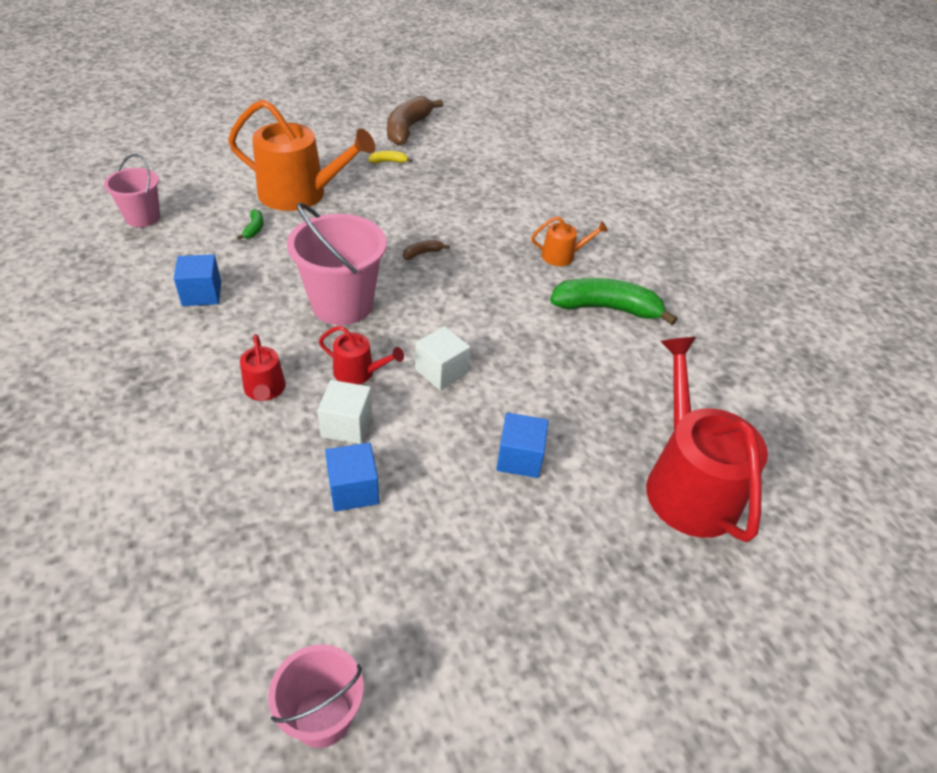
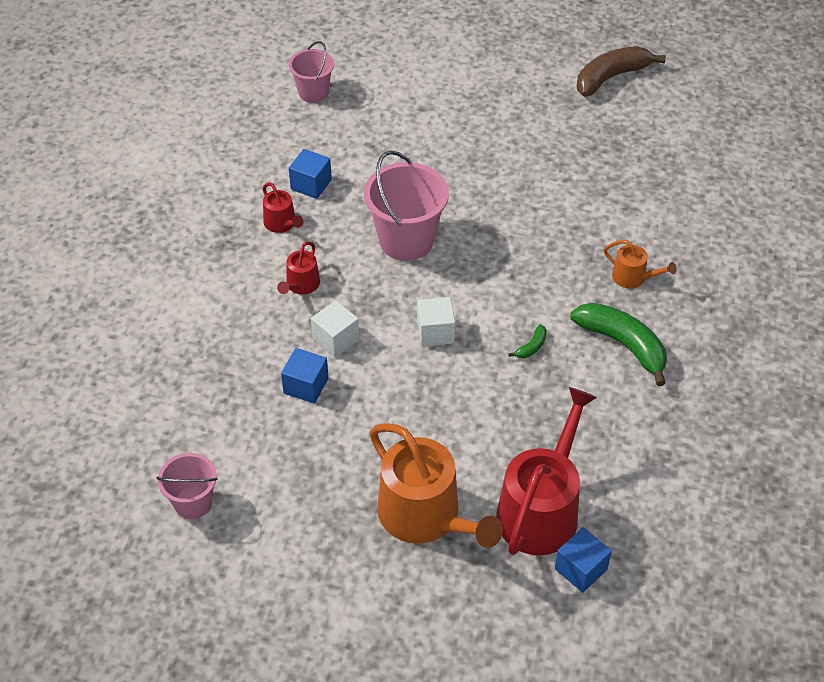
camera: 40 degrees right, 5 degrees up
(254, 229) = (390, 138): green banana -> green banana (531, 347)
(300, 194) = (453, 117): orange watering can -> orange watering can (425, 516)
(358, 372) = (374, 303): red watering can -> red watering can (282, 223)
(388, 161) = (560, 110): yellow banana -> none
(422, 253) = (509, 221): brown banana -> none
(519, 458) = (435, 425): blue cube -> blue cube (581, 569)

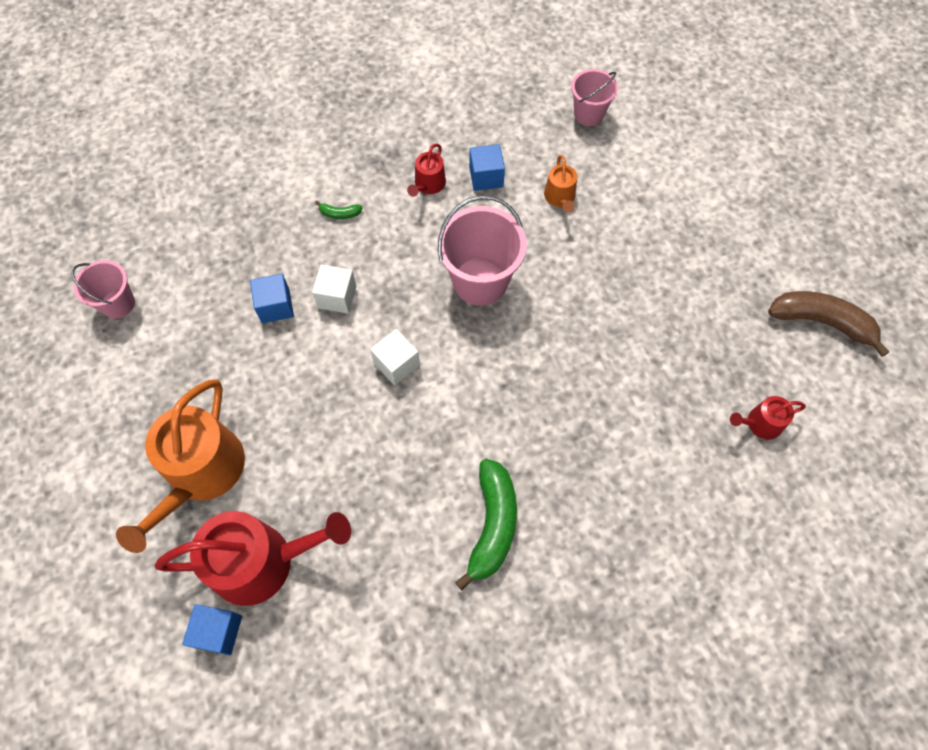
camera: 55 degrees right, 15 degrees up
(301, 285) = (375, 238): red watering can -> red watering can (760, 423)
(531, 347) = (434, 449): green banana -> green banana (340, 213)
(633, 277) = (580, 487): orange watering can -> orange watering can (560, 197)

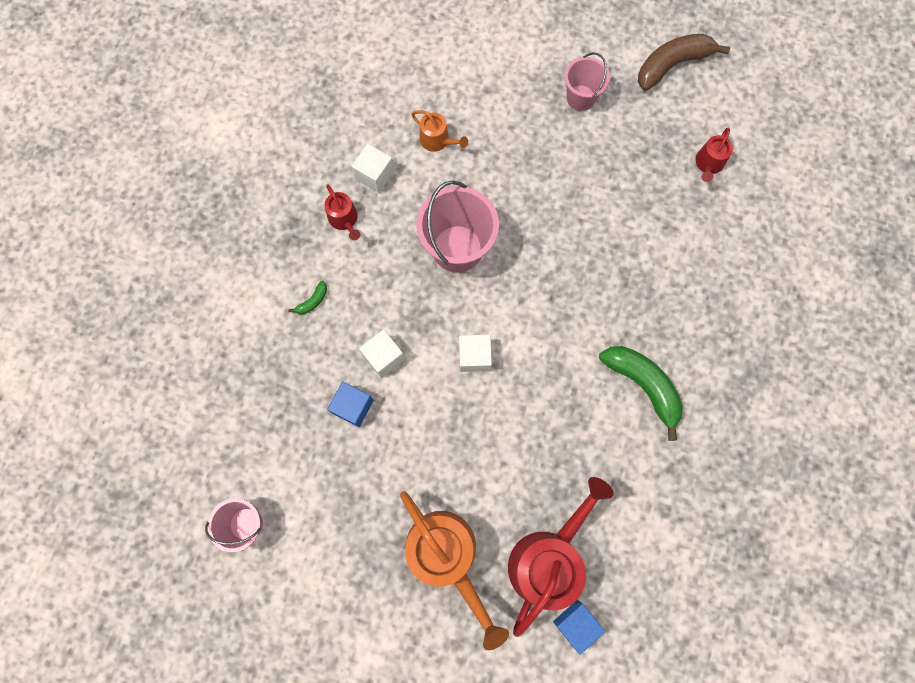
camera: 50 degrees left, 10 degrees up
(486, 177) = (374, 175): blue cube -> white cube
(588, 114) = (385, 62): pink bucket -> pink bucket (581, 98)

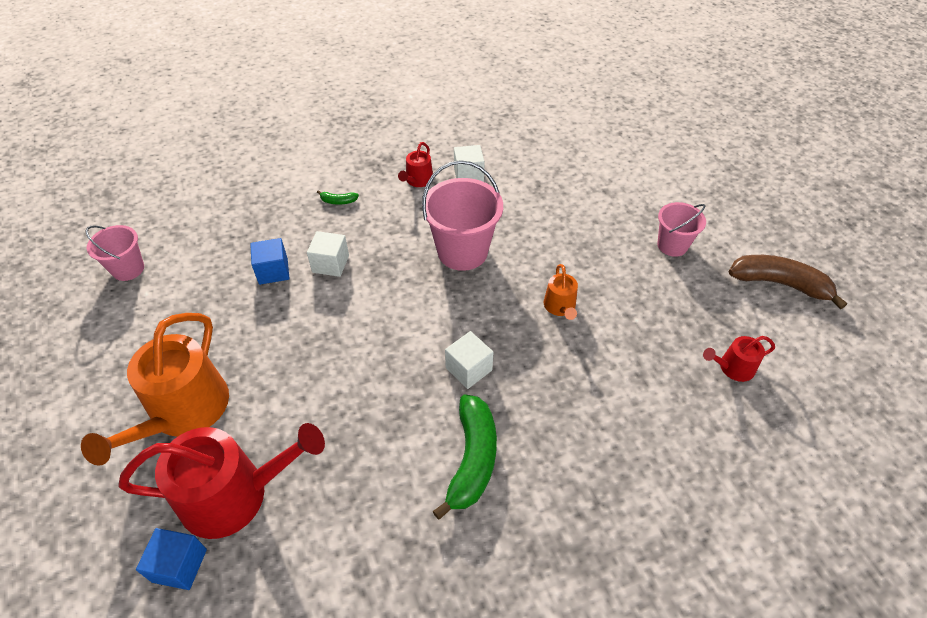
camera: 50 degrees right, 25 degrees down
(437, 140) = (534, 190): orange watering can -> orange watering can (560, 307)
(474, 356) = (382, 317): white cube -> white cube (468, 369)

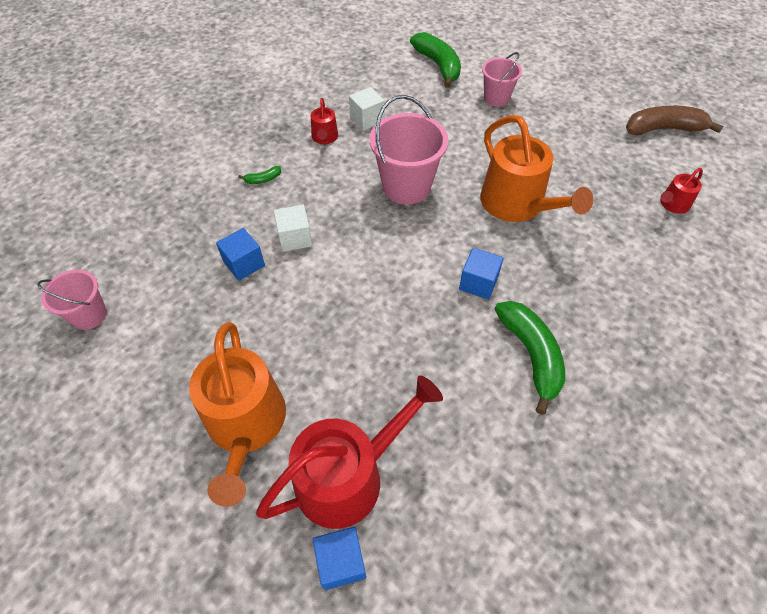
camera: 25 degrees left, 5 degrees up
(468, 369) = (478, 283): white cube -> blue cube
(560, 307) = (517, 204): orange watering can -> orange watering can, size x2.12
(574, 143) = (438, 65): none -> green banana
(672, 245) = (569, 125): pink bucket -> pink bucket (496, 98)

